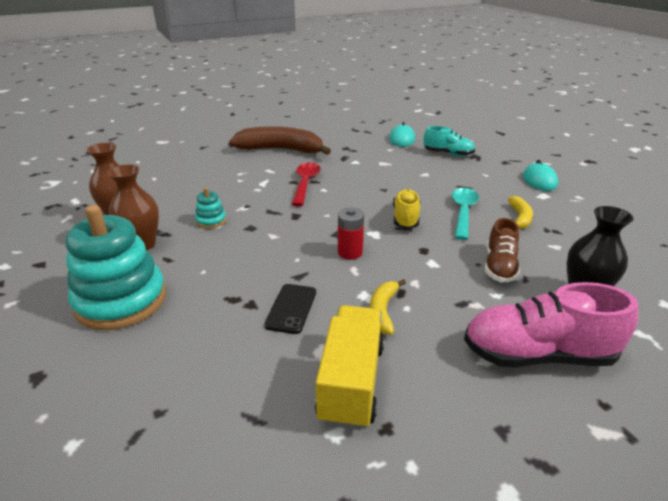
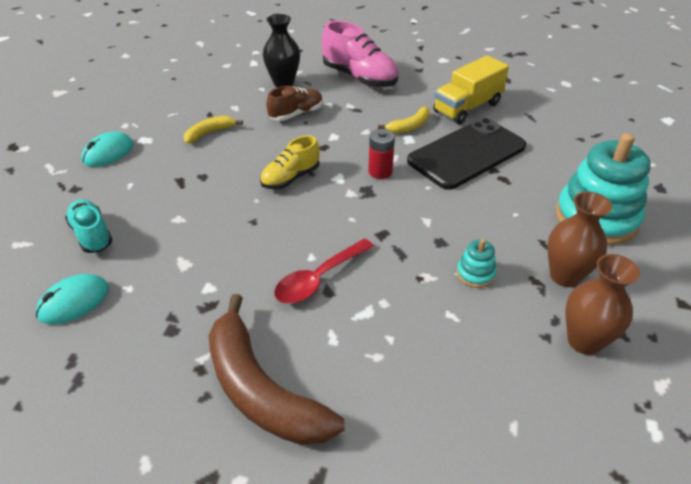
camera: 140 degrees left, 10 degrees up
(291, 308) = (467, 154): black phone -> black phone, size x2.14
(463, 212) = (237, 159): turquoise spoon -> none

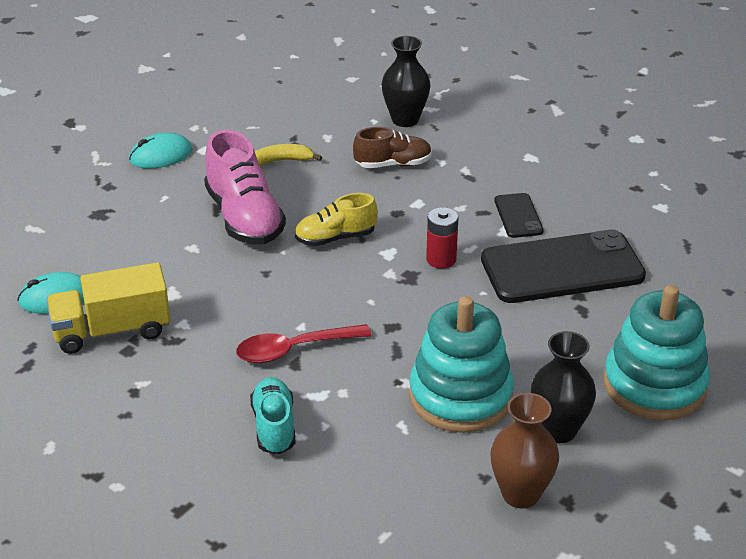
camera: 25 degrees right, 5 degrees down
(92, 235) = (102, 239): turquoise shoe -> turquoise shoe (274, 426)
(261, 389) = (176, 426): brown banana -> none
(359, 78) = (505, 136): pink shoe -> pink shoe (244, 218)
(409, 126) = (518, 216): yellow banana -> black phone
(467, 108) = (612, 212): yellow truck -> yellow truck (112, 330)
(475, 274) = (460, 396): turquoise stacking toy -> turquoise stacking toy, size x2.30
(565, 276) = (558, 430): brown vase -> black vase

